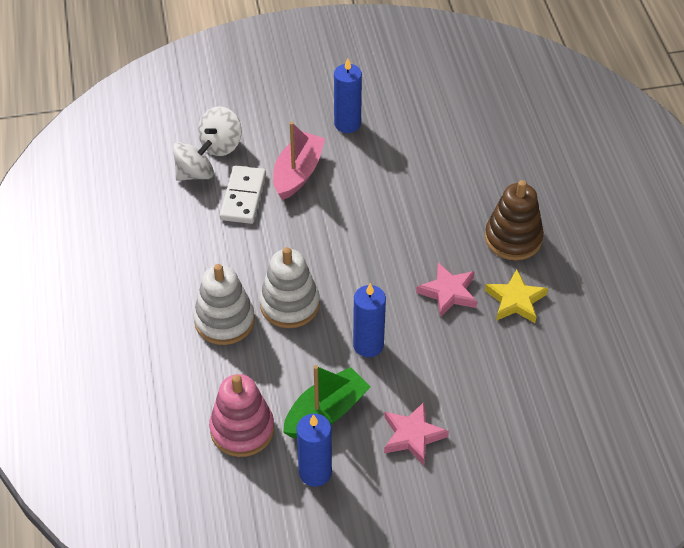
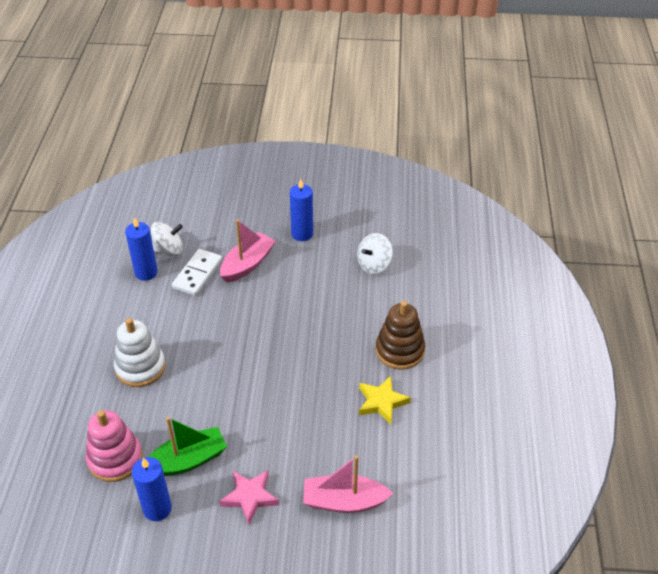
camera: 15 degrees right, 5 degrees down
(221, 144) = (198, 231): white spinning top -> white spinning top (374, 264)
(289, 304) = (196, 365): white stacking toy -> none
(368, 345) = (245, 412): blue candle -> blue candle (146, 272)
(448, 292) = (328, 383): pink star -> none
(516, 416) = (344, 501): none -> pink boat

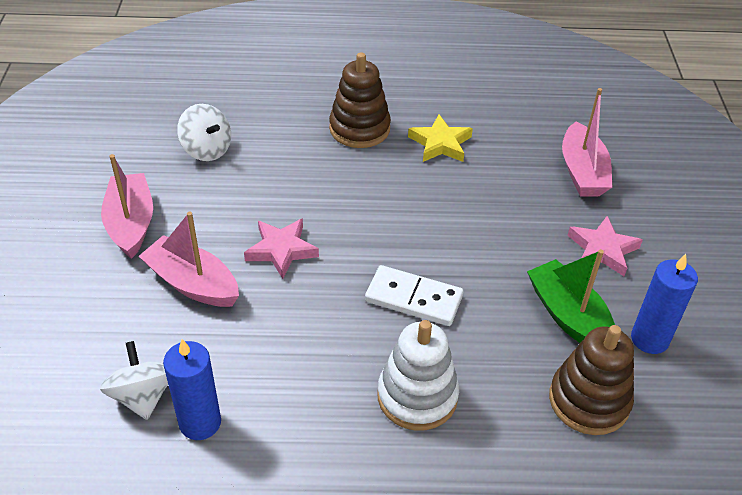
camera: 95 degrees left, 0 degrees up
(115, 458) = (589, 401): pink stacking toy -> brown stacking toy
(197, 274) = (210, 346): white domino -> white domino (413, 299)
(271, 305) = (281, 250): none -> pink star
(302, 234) = (131, 223): blue candle -> pink boat

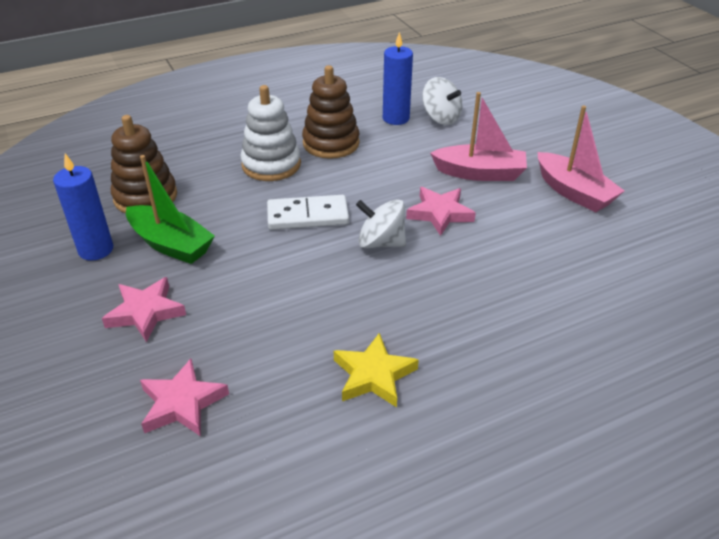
camera: 155 degrees right, 5 degrees down
(207, 149) = (600, 271): white spinning top -> white spinning top (381, 242)
(359, 129) = (479, 357): brown stacking toy -> brown stacking toy (331, 143)
(582, 172) = (182, 403): pink boat -> pink star

